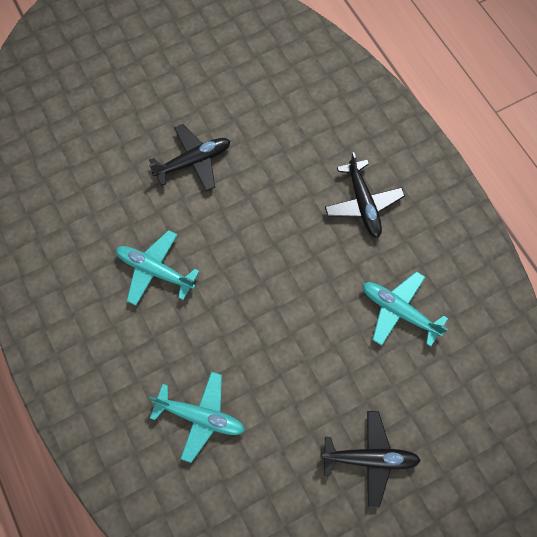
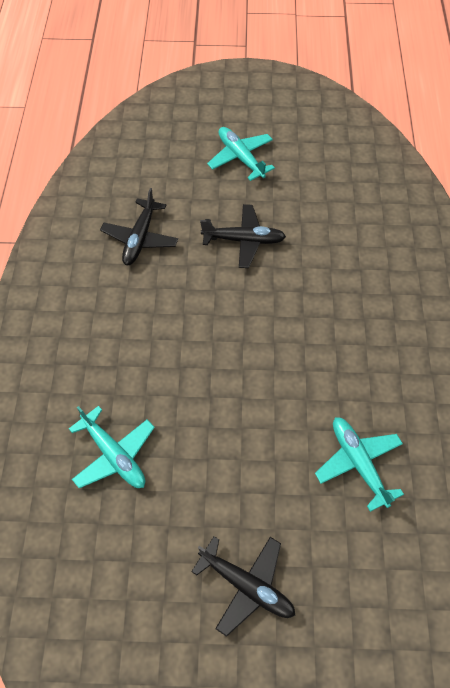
camera: 30 degrees right, 10 degrees down
(155, 270) = (154, 311): turquoise plane -> turquoise plane (240, 158)
(363, 203) = (379, 349): black plane -> black plane (140, 238)

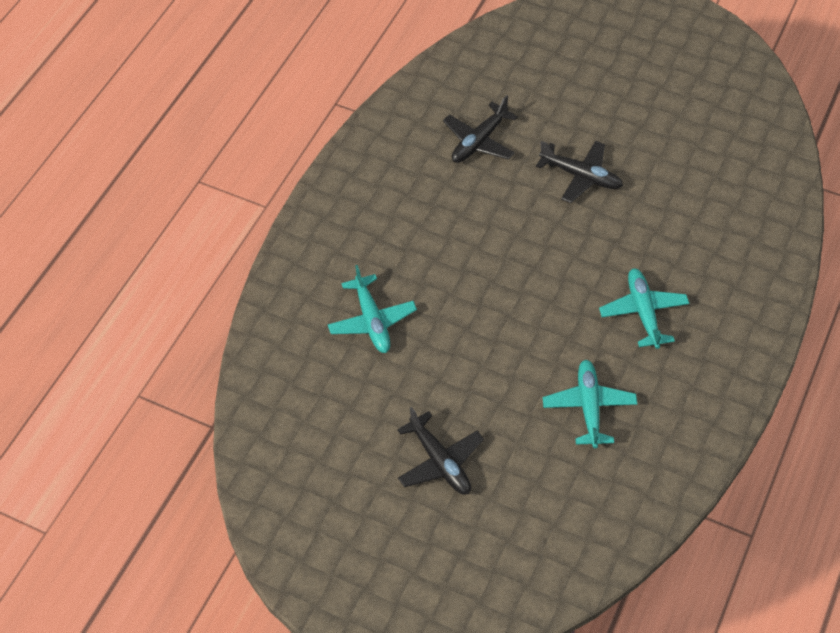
camera: 25 degrees right, 5 degrees down
(240, 158) = (619, 94): turquoise plane -> turquoise plane (643, 312)

